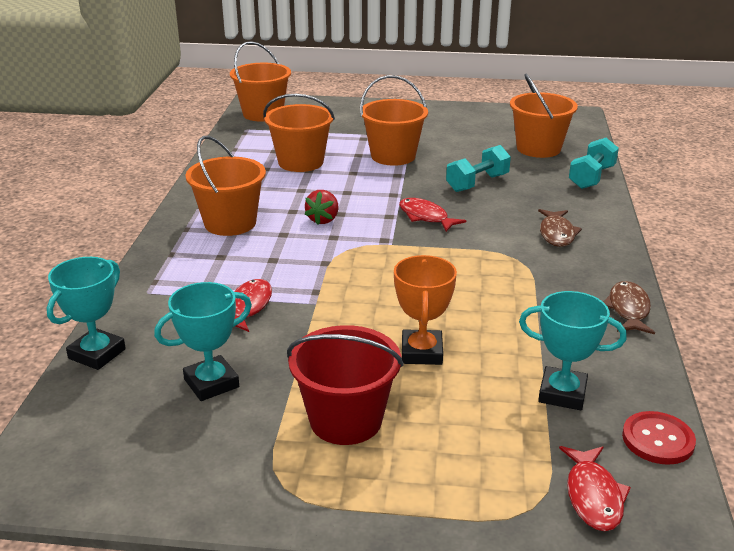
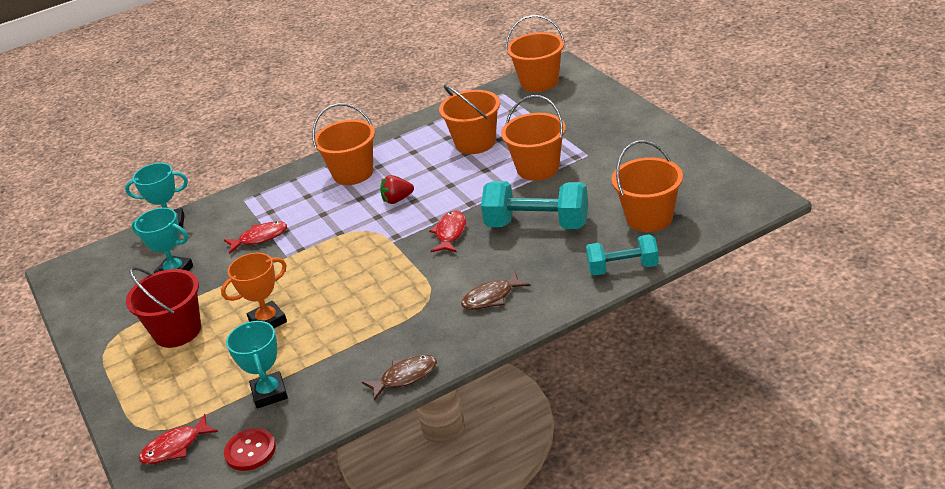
camera: 60 degrees right, 5 degrees up
(477, 183) = (537, 224): turquoise dumbbell -> turquoise dumbbell, size x1.57

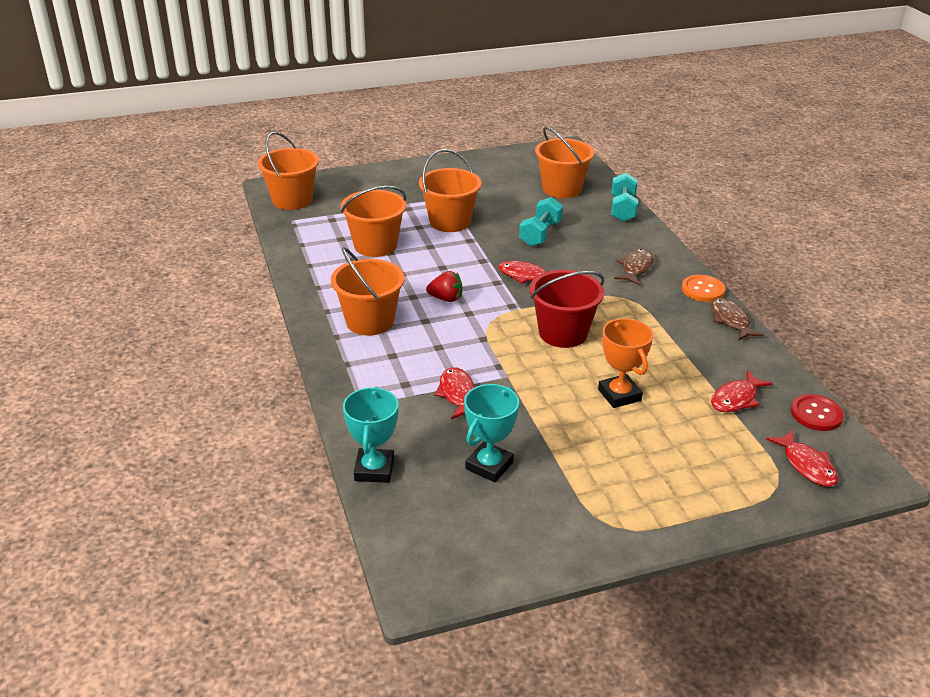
camera: 85 degrees left, 0 degrees up
(177, 331) = (611, 463): red bucket -> red bucket (563, 333)
(269, 393) = (736, 399): turquoise trophy -> red fish
(397, 200) = (446, 299): red strawberry -> red strawberry turned 75 degrees counterclockwise
(461, 350) = (703, 290): none -> orange button
(491, 297) = (636, 268): brown fish -> brown fish turned 135 degrees counterclockwise
(537, 224) = (540, 234): turquoise dumbbell -> turquoise dumbbell, size x0.64

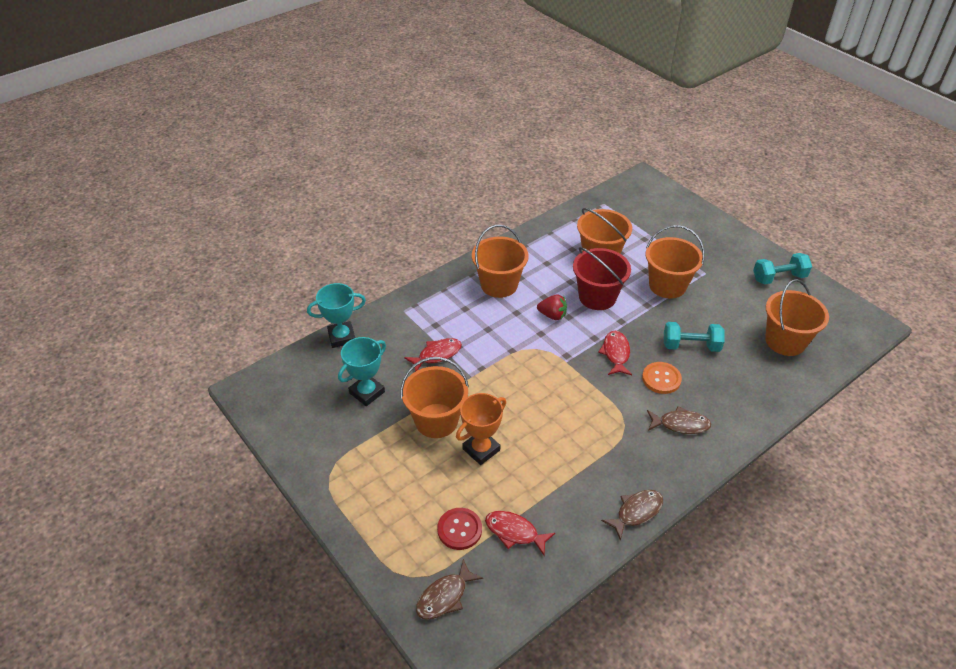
camera: 70 degrees right, 10 degrees up
(292, 200) = (632, 193): orange bucket -> orange bucket (436, 420)
(446, 299) = (552, 315): red strawberry -> red strawberry turned 60 degrees counterclockwise
(489, 466) = (367, 392): turquoise trophy -> turquoise trophy turned 60 degrees counterclockwise
(563, 333) = (546, 396): red bucket -> red bucket (597, 297)
(623, 209) = (783, 394): turquoise dumbbell -> turquoise dumbbell (779, 278)
(703, 290) = (676, 482): orange button -> orange button (661, 379)
(807, 465) = (445, 596): red fish -> brown fish
(816, 414) = (521, 599): red button -> red button (459, 529)

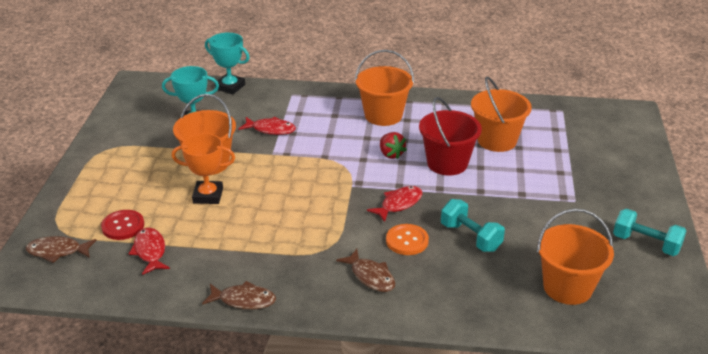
camera: 45 degrees right, 10 degrees down
(667, 285) = (522, 189): orange bucket -> none

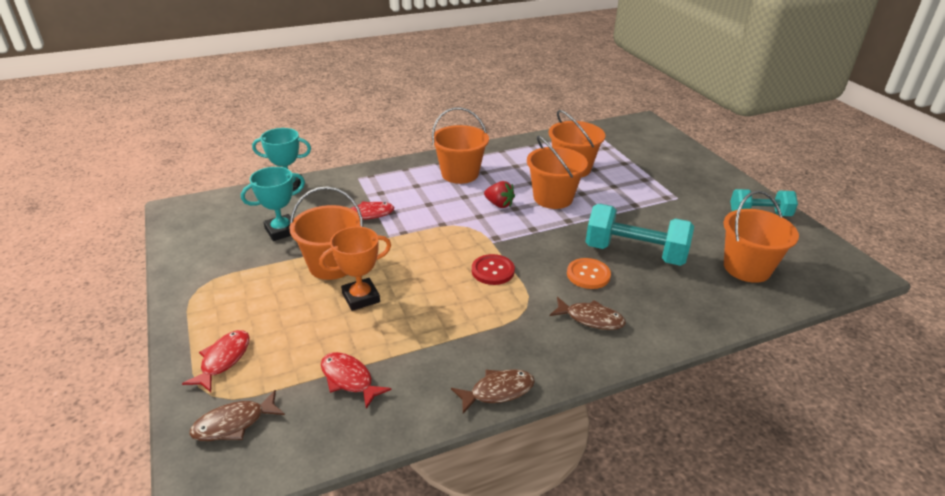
camera: 30 degrees left, 0 degrees up
(123, 226) = (292, 363): red button -> red button (493, 271)
(399, 204) = (549, 245): red fish -> red fish (223, 360)
(447, 163) = (553, 198): red bucket -> orange bucket
(470, 237) = (634, 253): turquoise dumbbell -> turquoise dumbbell, size x1.57

